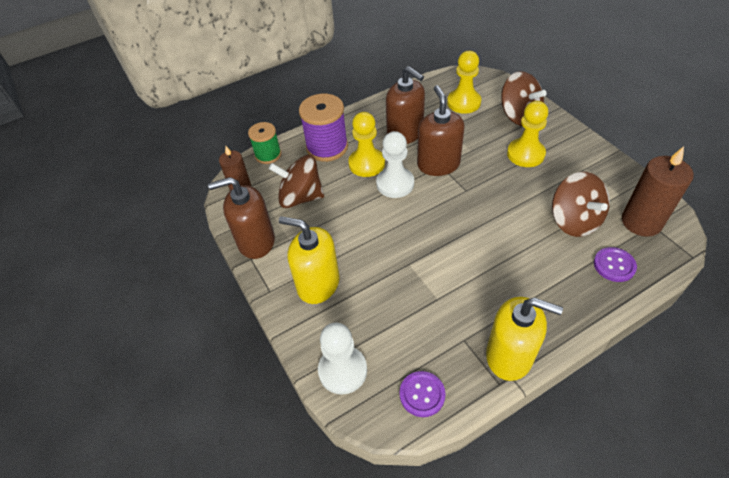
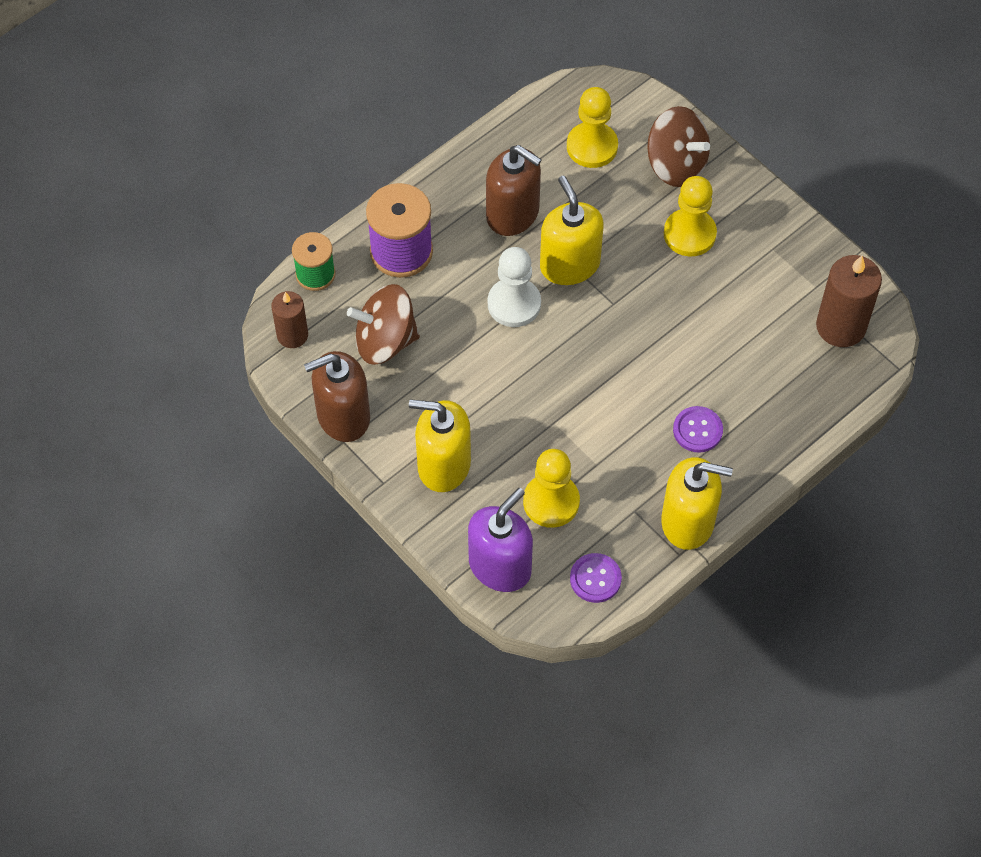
camera: 15 degrees left, 10 degrees up
(342, 370) = (500, 566): white pawn -> purple soap dispenser
(366, 164) = (467, 274): yellow pawn -> yellow pawn (551, 502)
(438, 164) = (569, 264): brown soap dispenser -> yellow soap dispenser
(574, 220) = (757, 334): brown spinning top -> none
(614, 265) = (806, 392): purple button -> purple button (697, 430)

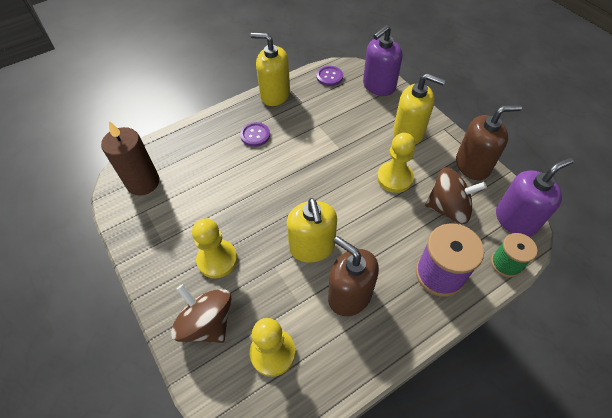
camera: 170 degrees left, 5 degrees down
(292, 335) = (515, 220): brown candle -> purple soap dispenser
(514, 304) = (356, 223): white pawn -> none
(551, 502) = (347, 110): yellow pawn -> yellow pawn (394, 178)

